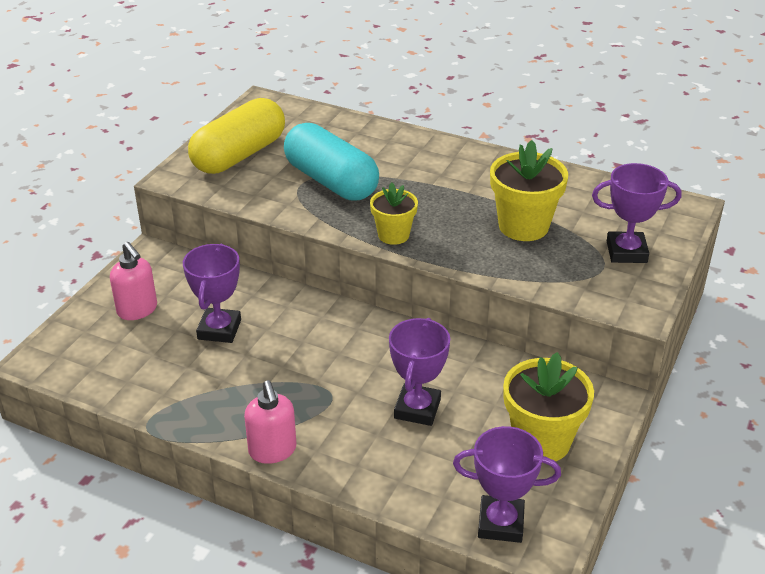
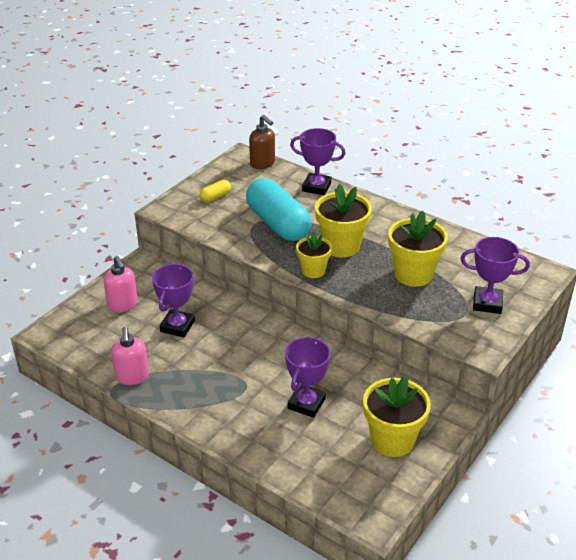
camera: 10 degrees right, 0 degrees up
(239, 155) = (215, 196): yellow capsule -> yellow capsule, size x0.41
(272, 451) = (194, 421): pink soap dispenser -> pink soap dispenser (132, 377)
(291, 109) = (262, 164): none -> brown soap dispenser
(421, 201) = (341, 246): none -> yellow flower pot
(500, 523) = (346, 497): purple trophy -> purple trophy (316, 187)

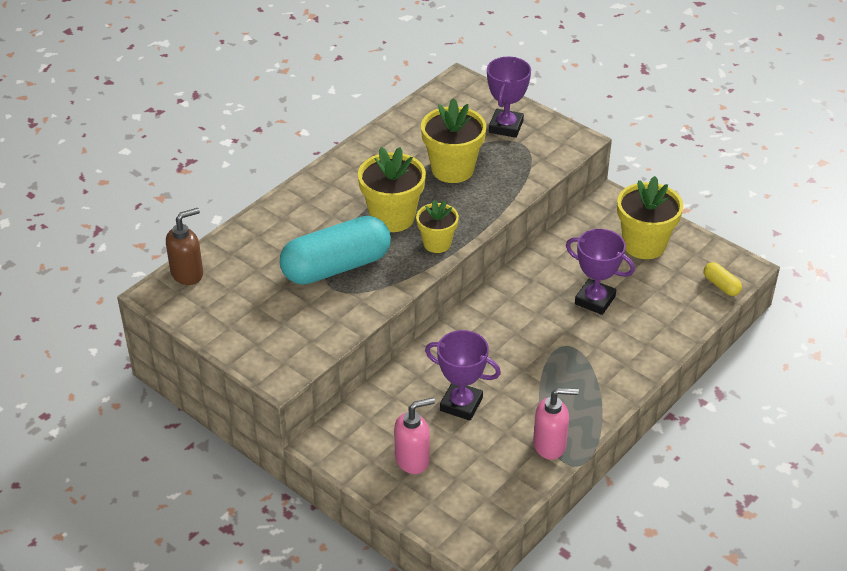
camera: 85 degrees left, 5 degrees up
(215, 196) = (260, 322): yellow capsule -> yellow capsule (721, 285)
(316, 187) = (260, 227): purple trophy -> none

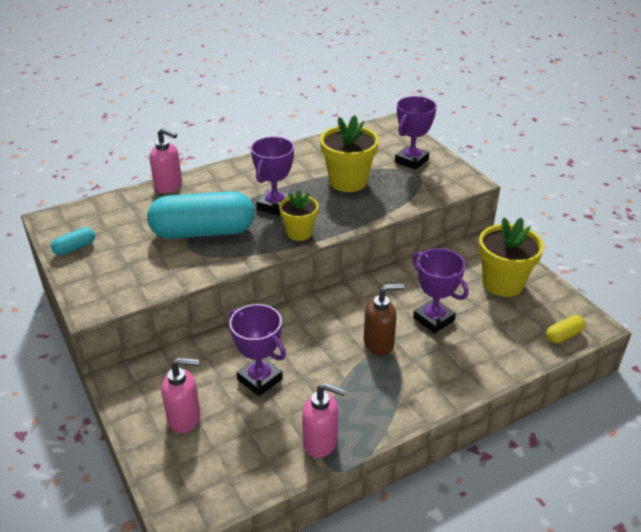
camera: 20 degrees right, 5 degrees down
(187, 273) = (85, 211): brown soap dispenser -> brown soap dispenser (379, 343)
(212, 319) = (75, 248): none -> turquoise capsule
(259, 220) = (169, 186): none -> pink soap dispenser
(392, 217) = (275, 206): yellow flower pot -> purple trophy
(721, 285) = (563, 335): yellow capsule -> yellow capsule turned 75 degrees clockwise

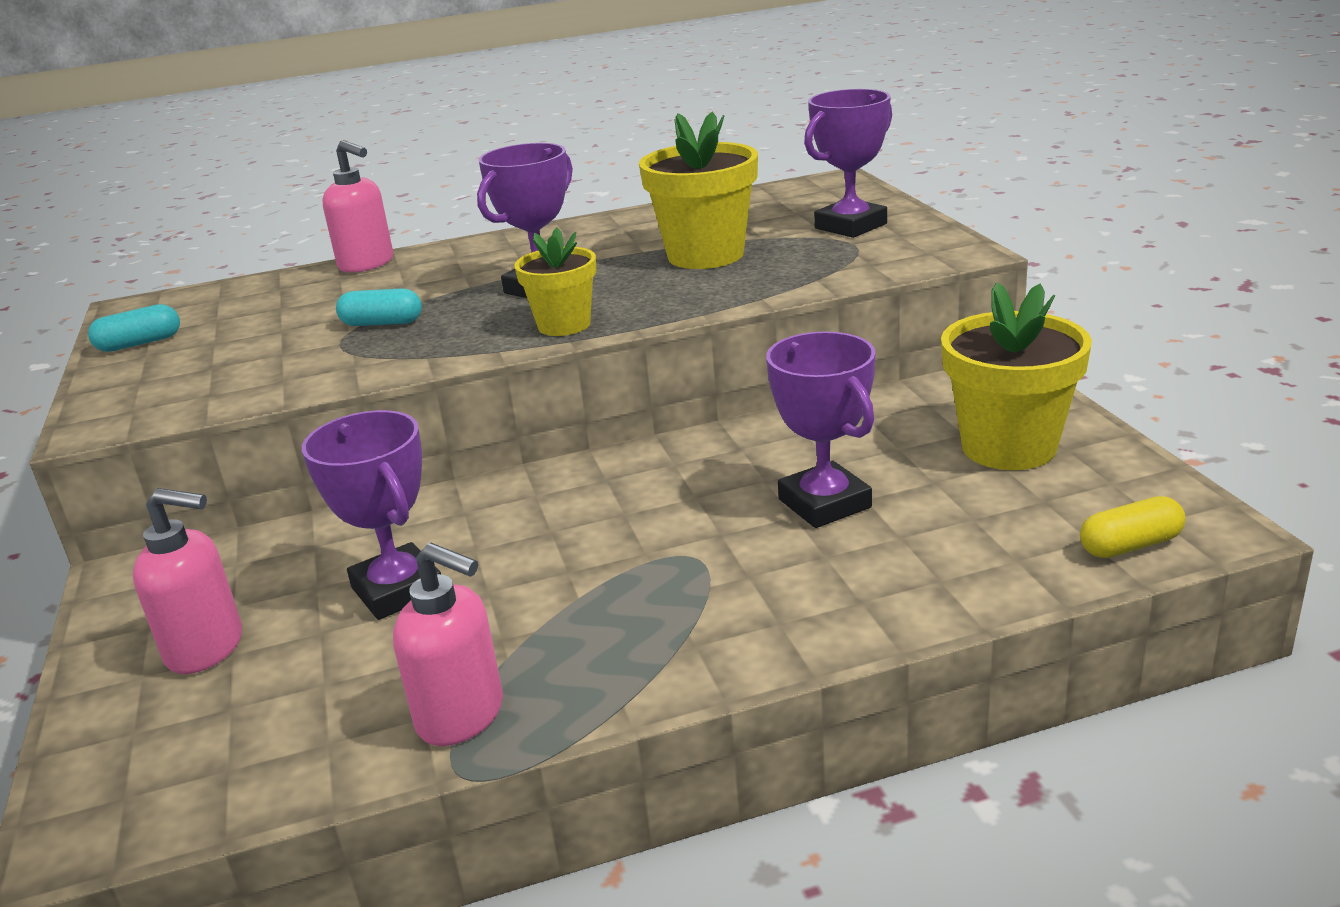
camera: 15 degrees right, 10 degrees down
(203, 232) = (382, 323): turquoise capsule -> turquoise capsule, size x0.41
(379, 343) = (683, 540): brown soap dispenser -> none

